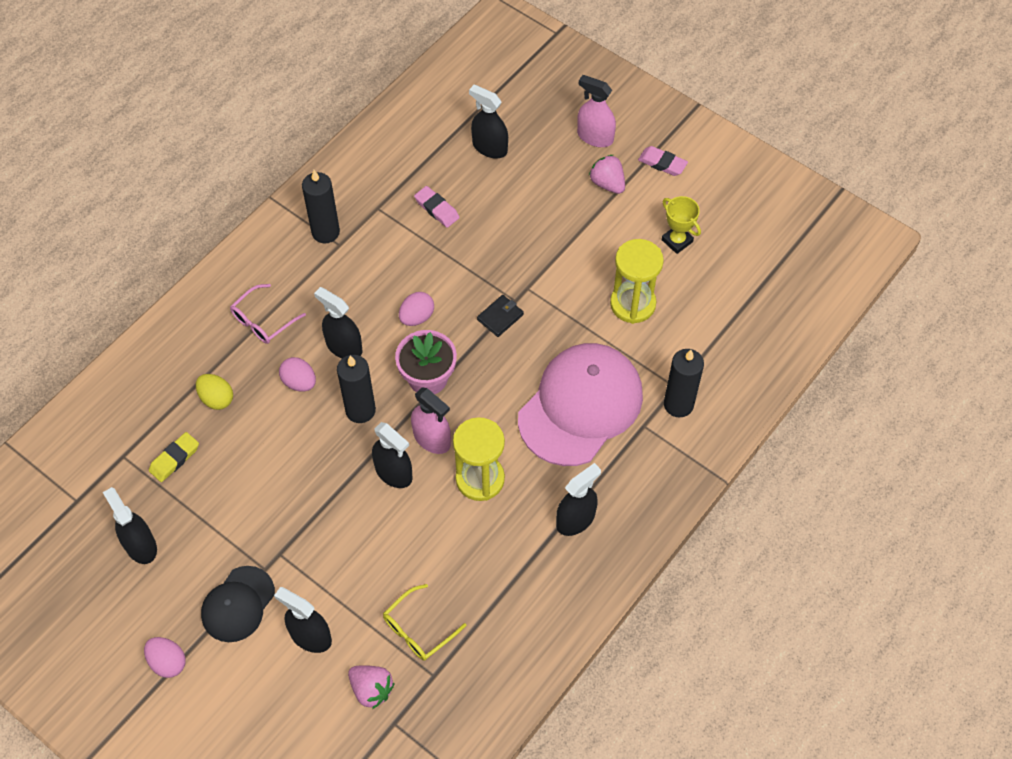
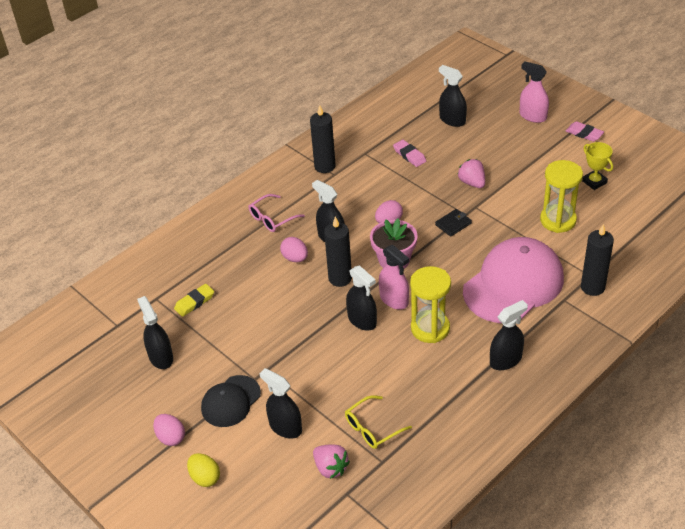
camera: 10 degrees right, 15 degrees down
(216, 399) = (231, 265): yellow egg -> yellow egg (205, 477)
(607, 184) = (541, 145): pink strawberry -> pink strawberry (472, 183)

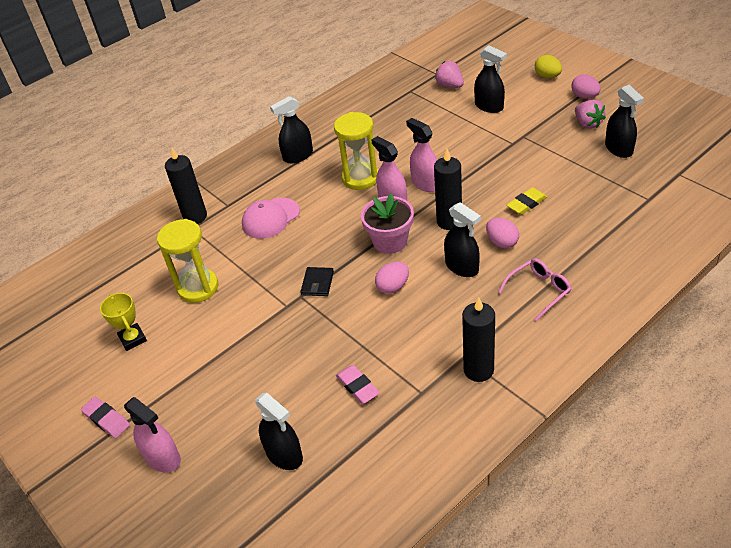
camera: 175 degrees left, 0 degrees up
(194, 302) = (603, 196): yellow eraser -> yellow eraser (526, 204)
(231, 401) = (540, 120): black cap -> none
(362, 320) = (425, 183): black spray bottle -> pink spray bottle
(372, 428) = (417, 108): yellow glasses -> none
(453, 224) = (317, 283): black wallet -> black wallet turned 45 degrees counterclockwise
(472, 183) = (282, 340): pink strawberry -> pink strawberry (587, 124)
(513, 284) = (270, 218): pink cap -> pink cap, size x0.55

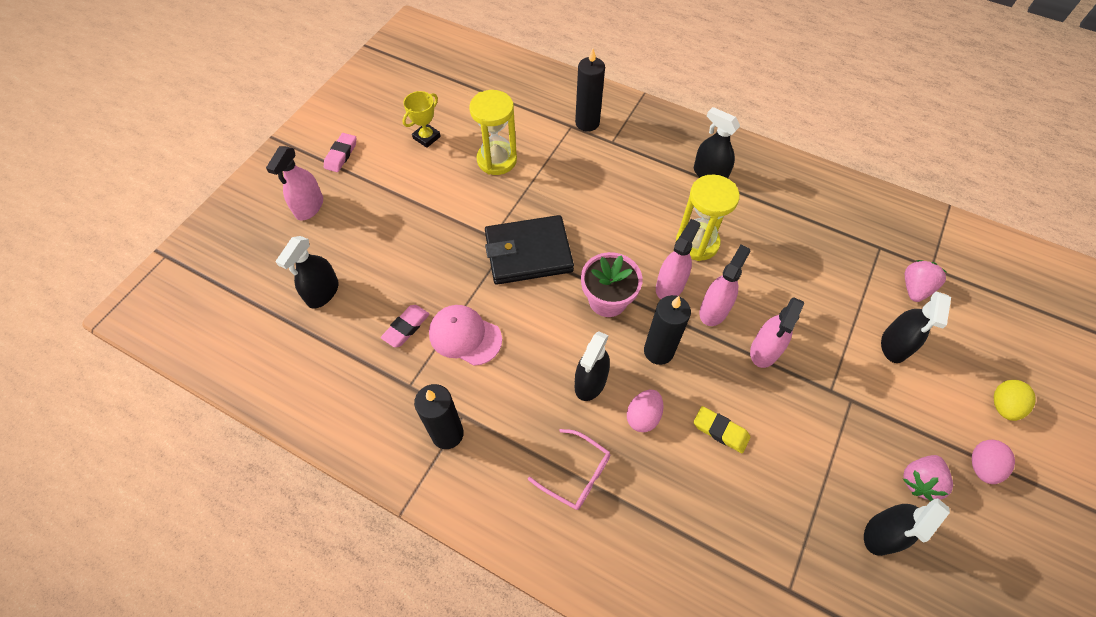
camera: 65 degrees right, 15 degrees up
(270, 218) = (606, 183): pink cap -> pink cap (465, 336)
(317, 283) = (528, 253): black wallet -> black wallet, size x2.22
(393, 287) = (542, 322): pink egg -> none
(470, 166) = (764, 350): none -> pink spray bottle

